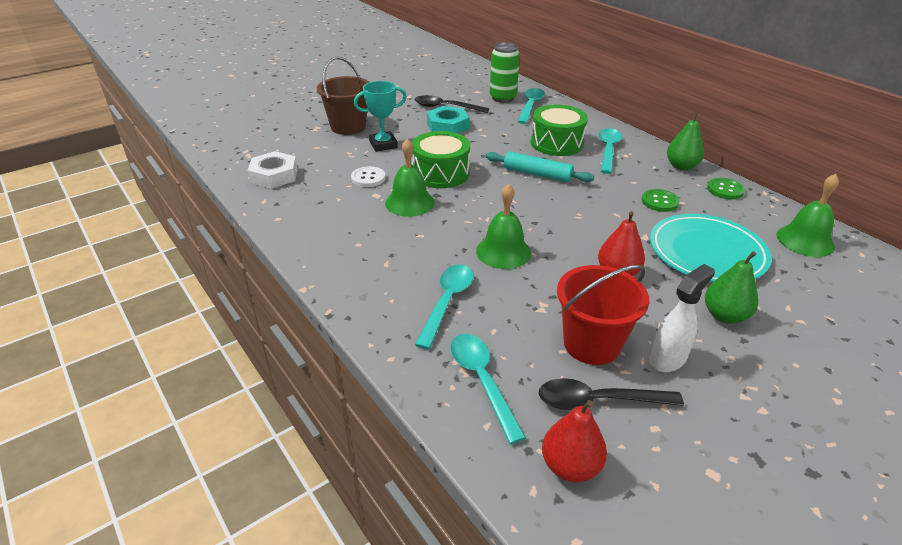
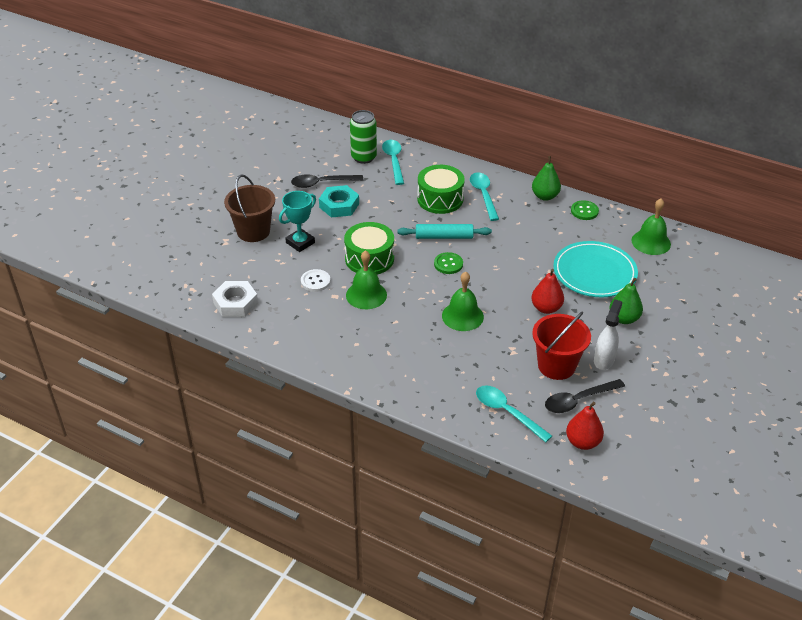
camera: 25 degrees left, 5 degrees up
(447, 302) = (451, 368): turquoise spoon -> none
(659, 202) = (545, 237): green button -> green button (448, 264)

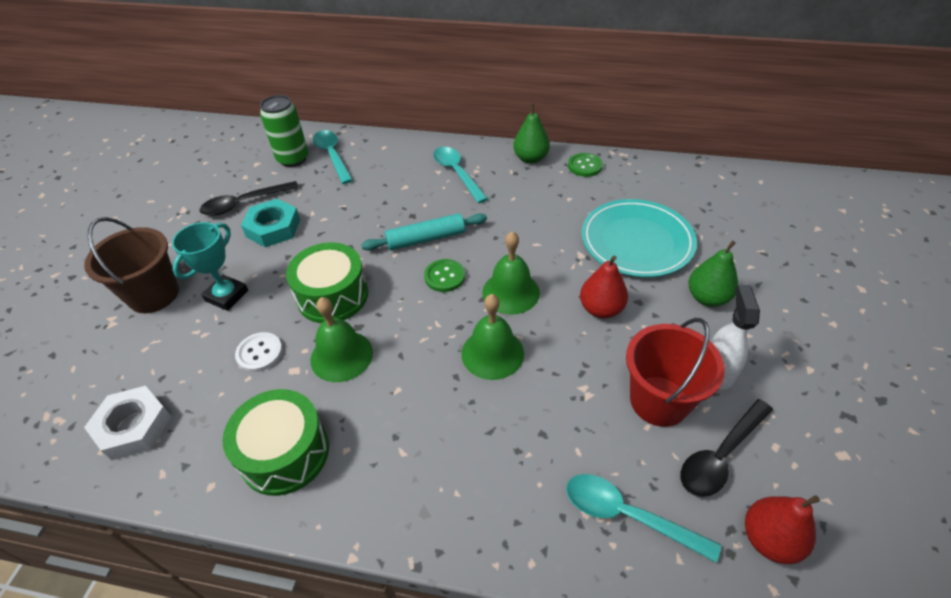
camera: 15 degrees left, 5 degrees up
(440, 199) = (404, 190): green drum -> green drum (285, 453)
(651, 242) = (680, 185): green bell -> green bell (511, 292)

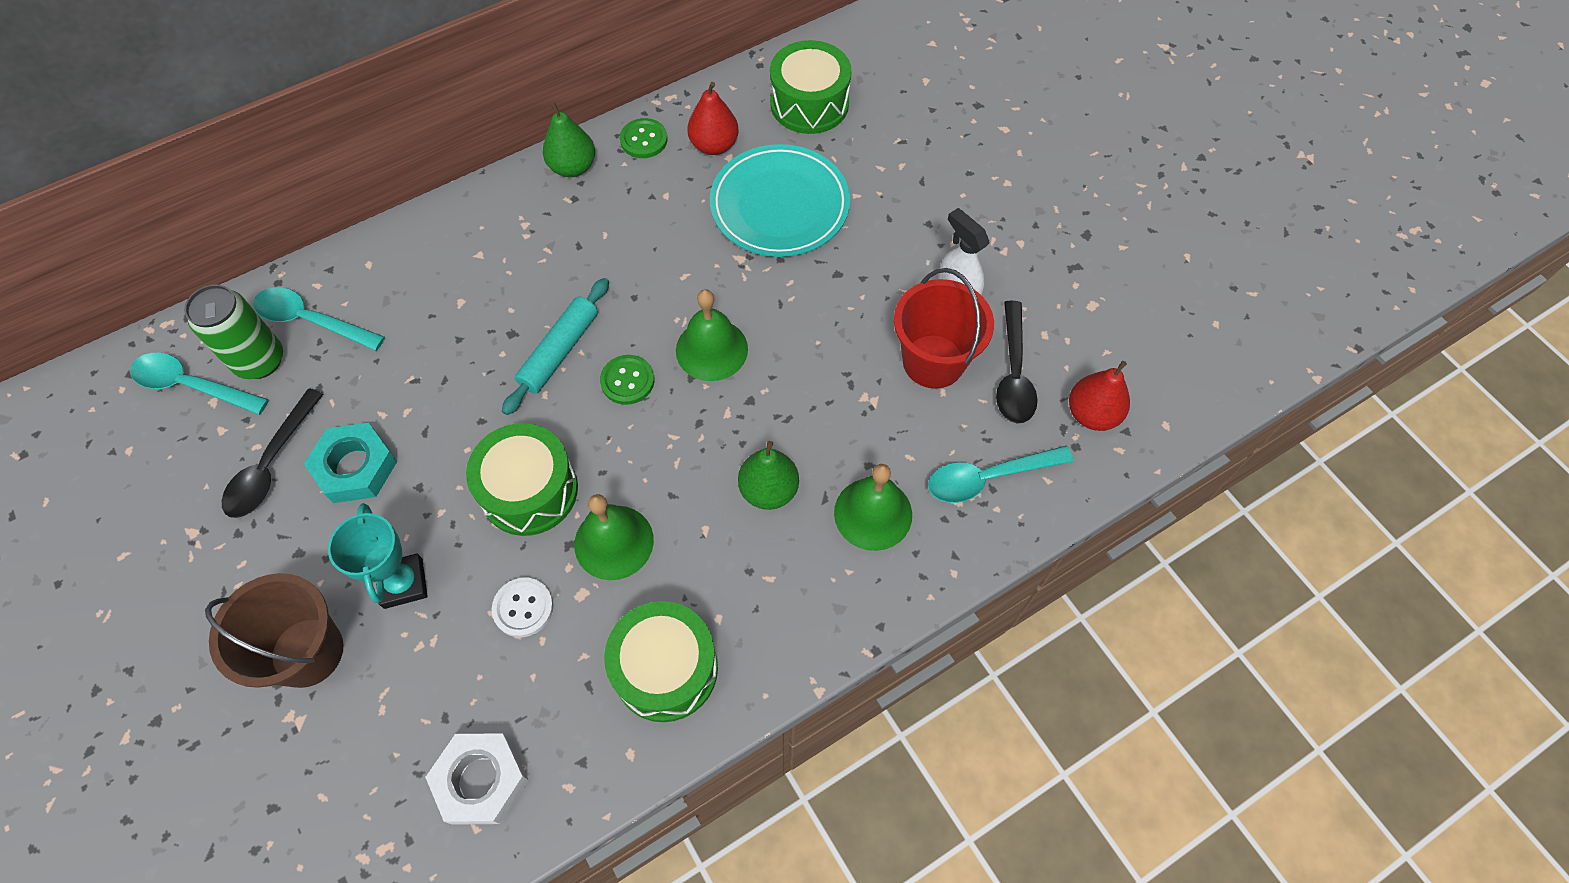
camera: 45 degrees left, 15 degrees up
(457, 173) = (505, 243): turquoise spoon -> turquoise spoon (192, 385)
(492, 353) = (756, 426): green bell -> green bell (873, 513)
(601, 309) = (811, 306): red pear -> red pear (714, 145)
(707, 298) = (892, 227): green pear -> green pear (768, 490)
(713, 199) = (809, 103): none -> green drum

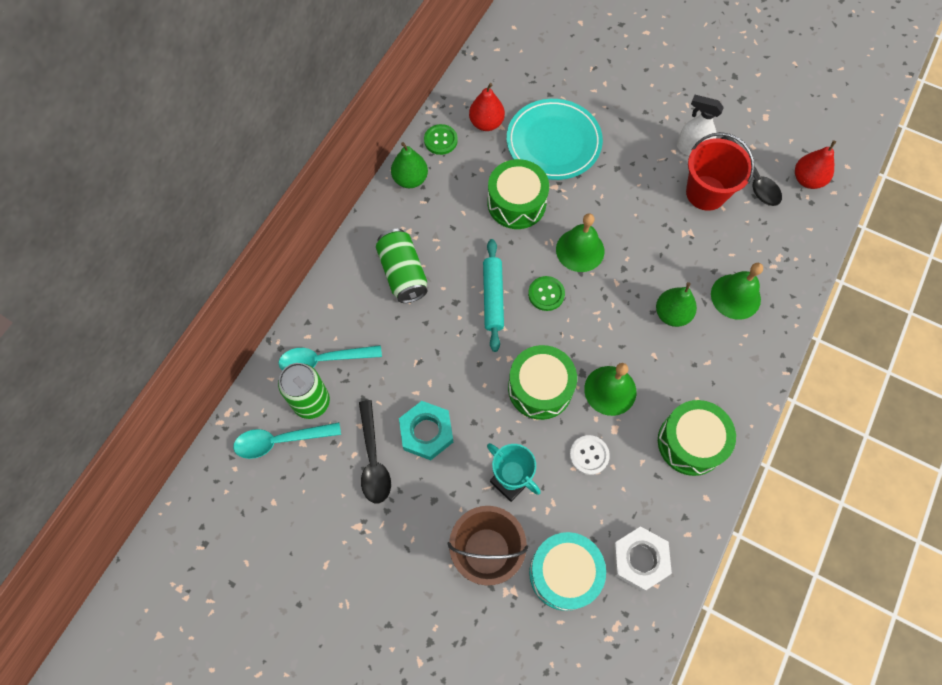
camera: 30 degrees left, 5 degrees up
(375, 738) = (564, 573): none -> turquoise drum
(478, 269) = (403, 273): none -> green can
(809, 103) = (523, 69): green drum -> green drum (516, 203)
(988, 478) = (780, 244): turquoise spoon -> none

